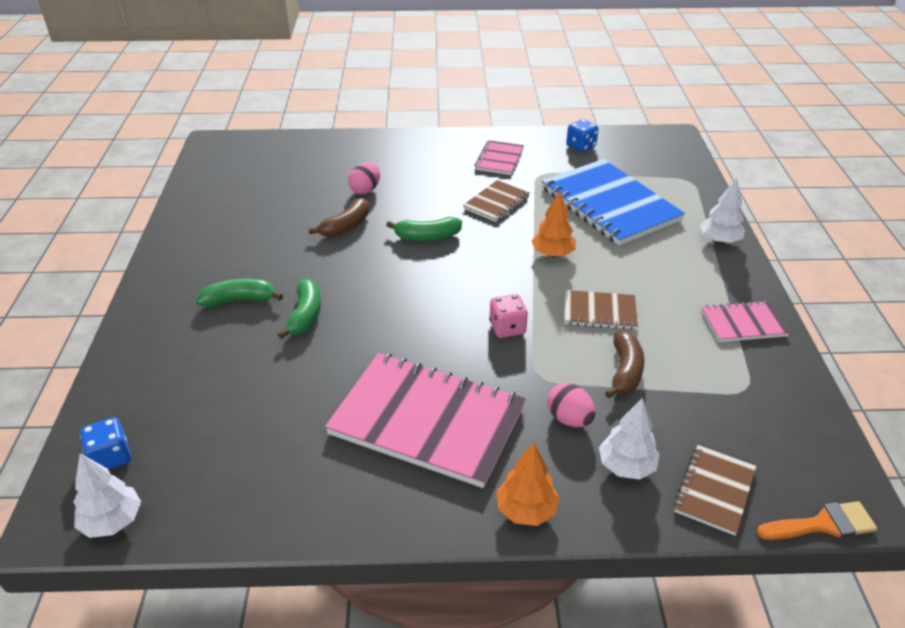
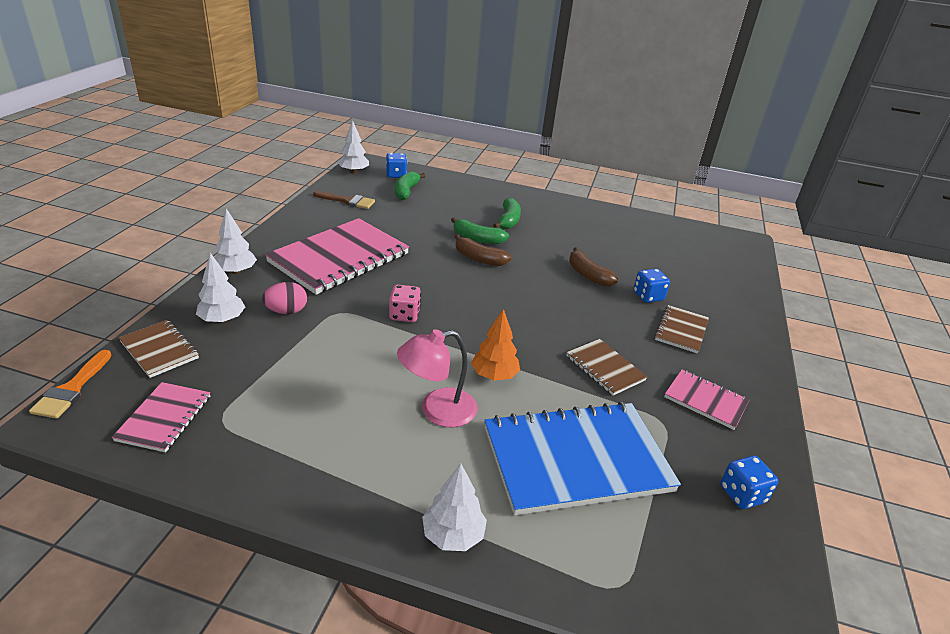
camera: 105 degrees right, 5 degrees down
(246, 480) = (348, 201): none -> brown brush
(365, 190) = (648, 296): pink egg -> blue dice
(427, 237) = (556, 310): green banana -> green banana (406, 191)
(526, 510) = (236, 271): orange tree -> white tree
(599, 312) = (389, 372): brown notebook -> brown notebook (681, 330)
(620, 273) = (437, 410): none -> pink lamp
(625, 371) = (306, 356): brown banana -> brown banana (479, 258)
(743, 323) = (298, 469): pink notebook -> pink notebook (164, 418)

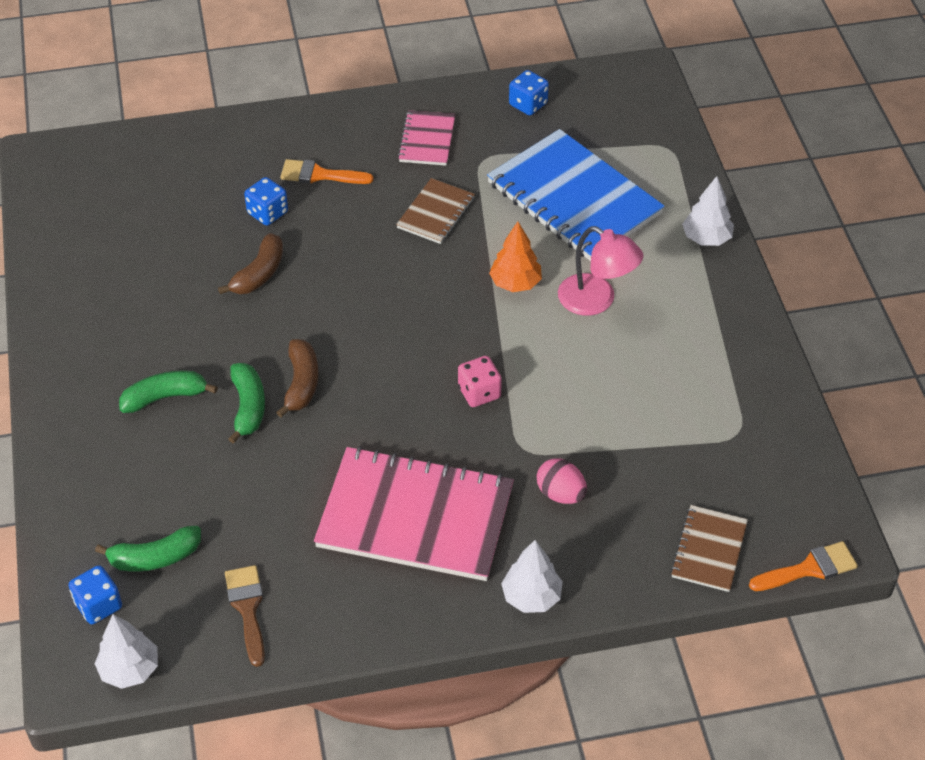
camera: 115 degrees left, 15 degrees up
(164, 418) = (772, 472): pink notebook -> none
(222, 320) = (623, 537): white tree -> none
(681, 330) = (319, 175): brown notebook -> orange brush

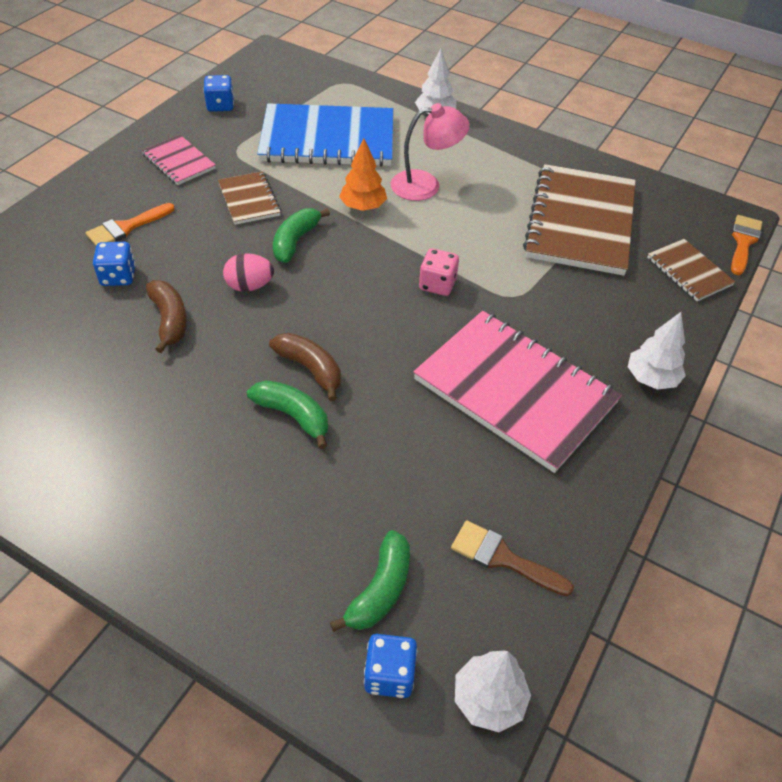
camera: 50 degrees left, 0 degrees up
(165, 397) = (214, 462): green banana -> green banana (295, 241)
(415, 517) = (515, 391): pink notebook -> pink notebook turned 75 degrees clockwise
(560, 494) = (572, 305): pink egg -> pink egg (250, 286)
(682, 434) = (580, 222): none -> brown notebook

